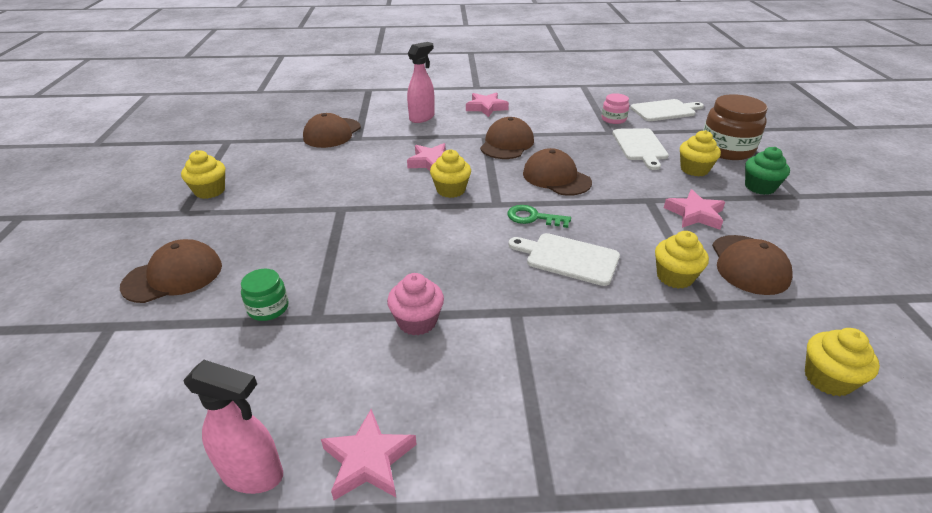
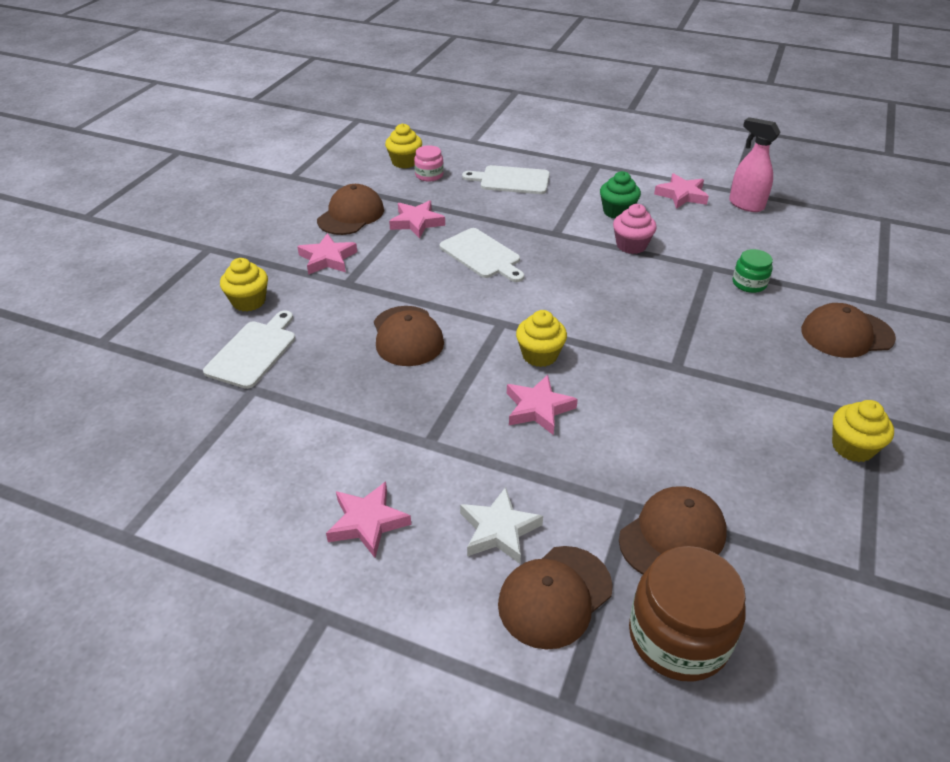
camera: 155 degrees left, 5 degrees up
(422, 117) = (499, 530): pink spray bottle -> white star
(507, 144) = (413, 412): brown cap -> brown cap (555, 596)
(533, 217) = (478, 297): green key -> none
(613, 119) = (211, 415): pink jar -> pink jar (429, 175)
(665, 110) = (113, 409): white cutting board -> white cutting board (511, 180)
(674, 277) = (416, 222): yellow cupcake -> pink star
(726, 149) = (167, 316): brown jar -> brown jar (678, 636)
(759, 187) = (224, 265): green cupcake -> green cupcake (617, 212)

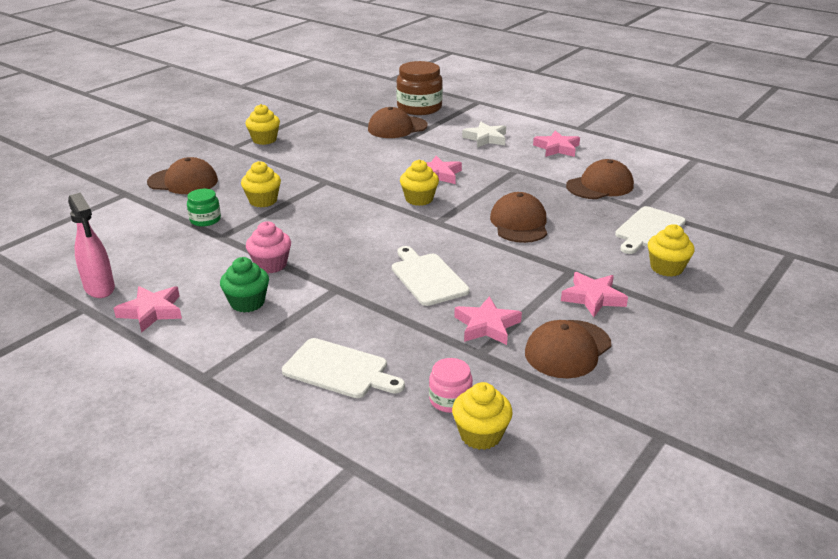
camera: 165 degrees left, 10 degrees down
(555, 596) = (467, 120): brown cap -> brown cap (600, 186)
(719, 320) = (263, 201): none -> yellow cupcake

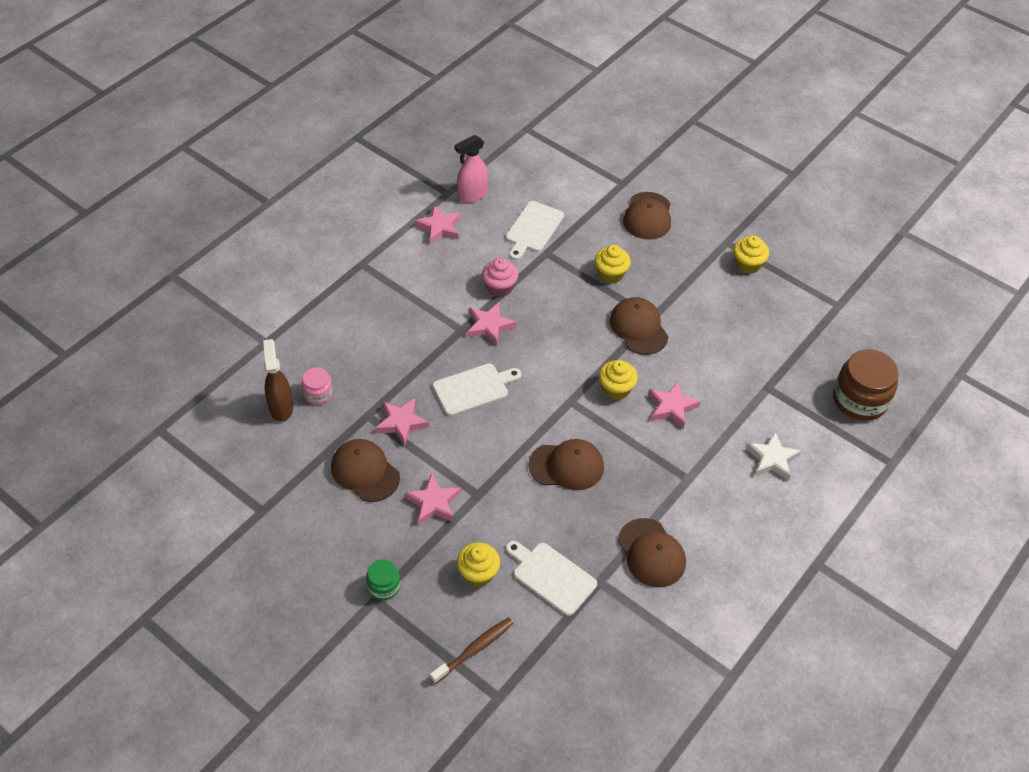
camera: 90 degrees right, 20 degrees up
(205, 220) = (575, 240): green jar -> green jar (384, 586)
(247, 303) = (446, 278): green cupcake -> none
(339, 369) = (359, 333): white cutting board -> white cutting board (533, 229)
(397, 127) = (794, 376): brown cap -> brown cap (638, 328)
(480, 435) = (281, 407): yellow cupcake -> brown spray bottle
(557, 148) = (751, 528): pink star -> pink star (489, 326)
(752, 268) = (474, 649): none -> brown toothbrush

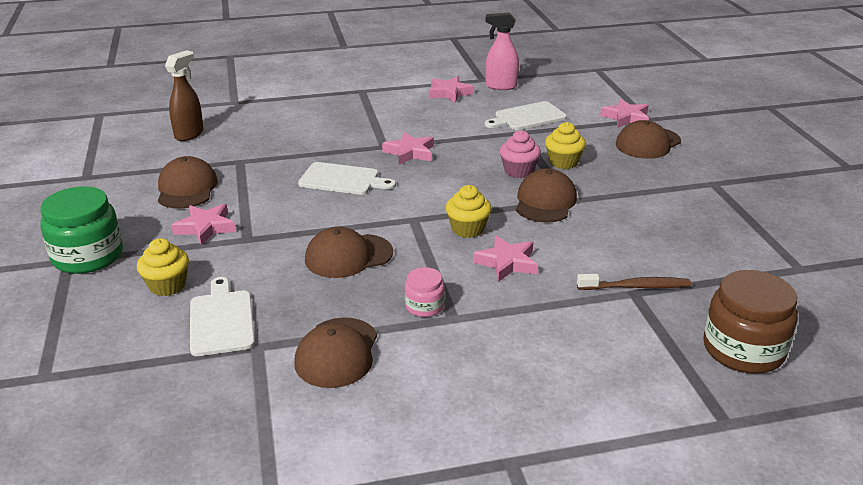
camera: 40 degrees right, 20 degrees down
(318, 393) = (225, 137): pink jar -> pink jar (424, 306)
(384, 586) = (88, 256): green jar -> green jar, size x1.91
(401, 423) = (257, 175): pink star -> pink star (626, 117)
(474, 649) = (81, 332): brown toothbrush -> brown toothbrush (636, 287)
(499, 287) = (451, 136): pink cupcake -> pink cupcake (518, 171)
(566, 466) = (348, 256): brown cap -> brown cap turned 120 degrees clockwise
(747, 264) = (719, 204): yellow cupcake -> none
(772, 459) = (568, 347): white star -> none

